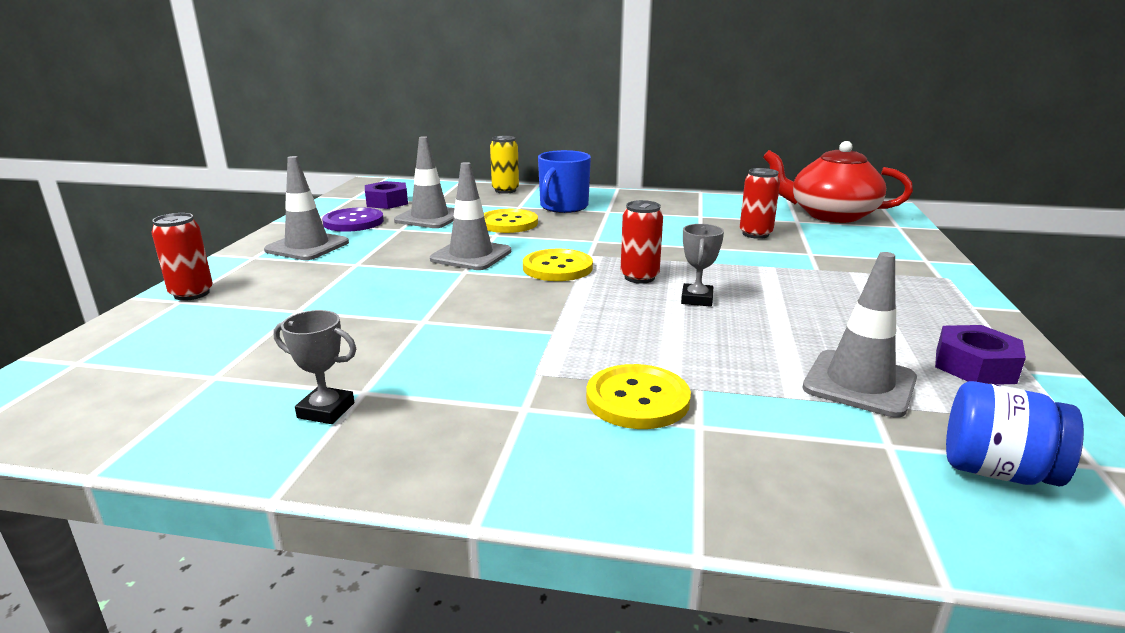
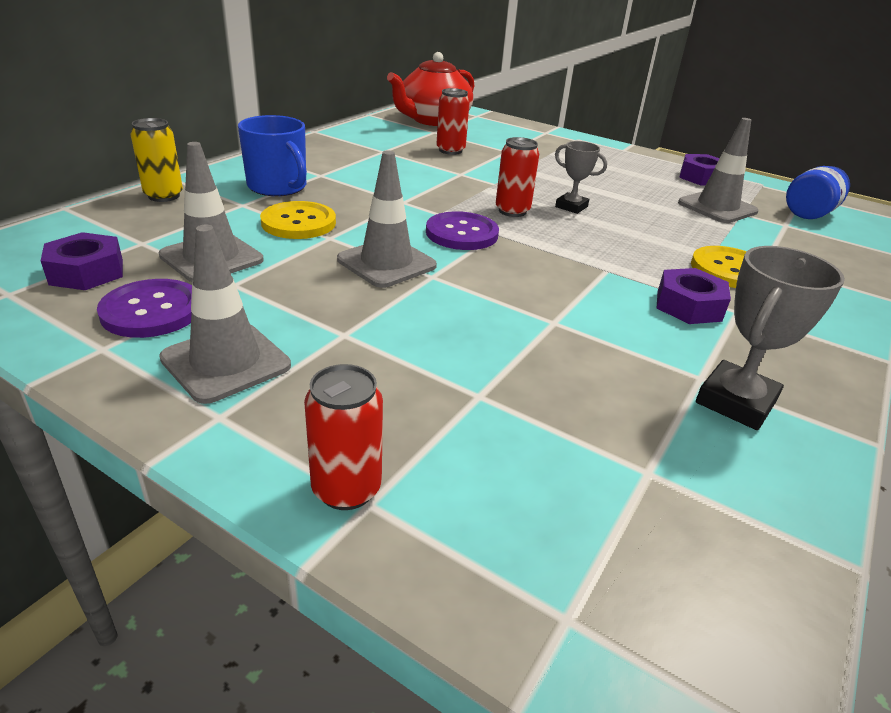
camera: 70 degrees left, 10 degrees up
(326, 410) = (735, 402): grey trophy -> grey trophy, size x1.56
(509, 378) = (688, 306): none -> purple nut
(557, 267) = (462, 233): yellow button -> purple button

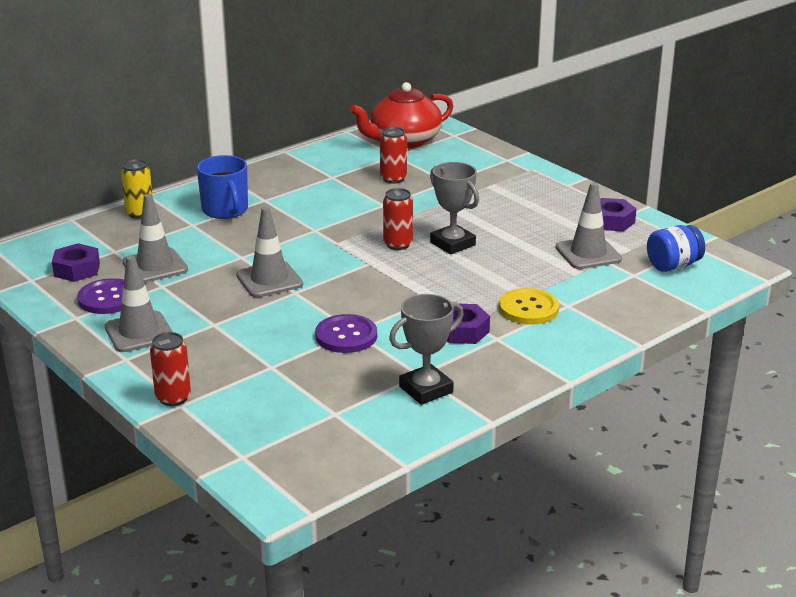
camera: 20 degrees right, 5 degrees down
(298, 223) = (225, 243): yellow button -> none
(462, 233) = (341, 261): purple button -> purple button (346, 336)
(571, 207) = (452, 244): grey trophy -> grey trophy, size x1.56

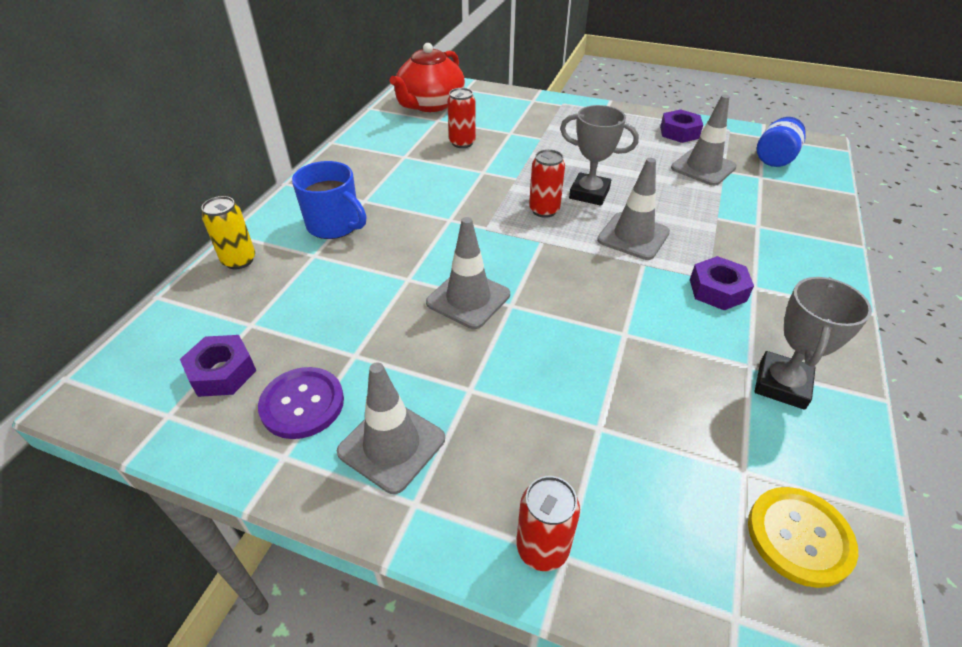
camera: 30 degrees left, 15 degrees up
(155, 266) = (320, 328): grey traffic cone -> grey traffic cone (633, 236)
(346, 336) = (624, 344): purple button -> none
(528, 308) = (735, 241): yellow button -> yellow button (799, 537)

